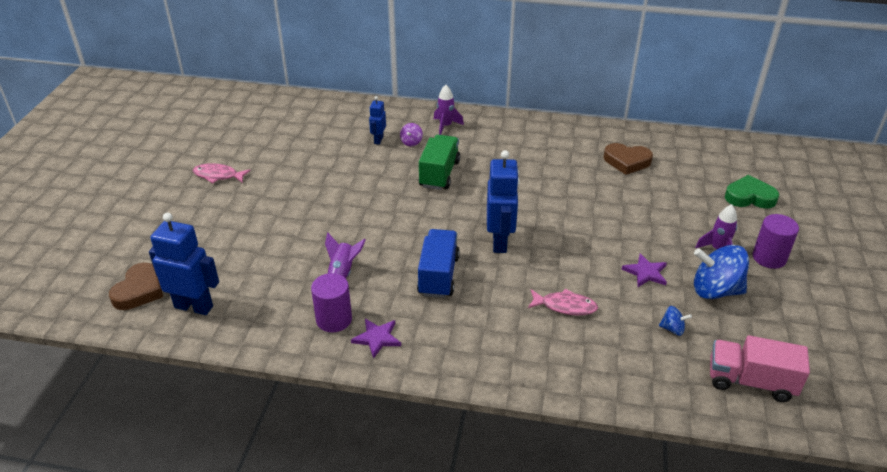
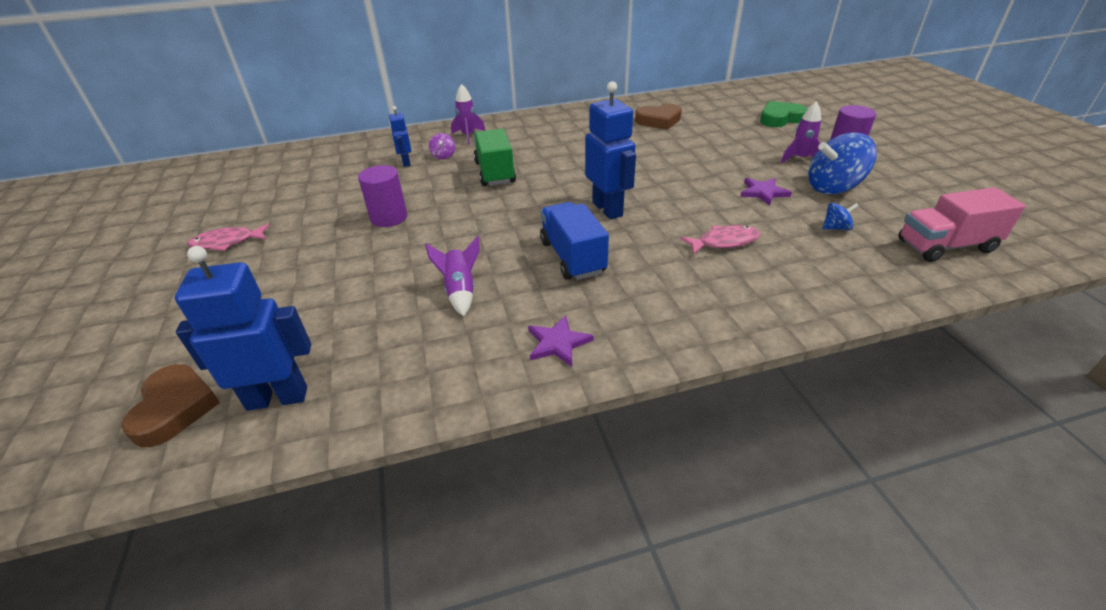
camera: 25 degrees left, 0 degrees up
(334, 319) = (488, 342): purple cylinder -> purple cylinder (389, 217)

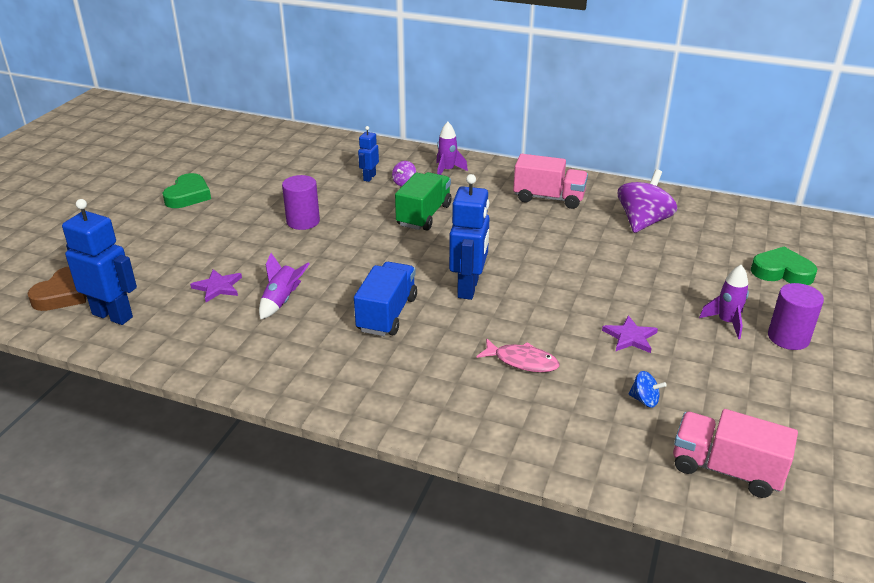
camera: 35 degrees right, 5 degrees down
(227, 242) = (188, 195): pink fish -> green heart
(558, 343) = (295, 369): purple star -> purple star (218, 287)
(574, 128) = (549, 198): none -> pink truck
(659, 121) = (643, 222): brown heart -> purple spinning top
(833, 187) = (710, 365): blue spinning top -> none

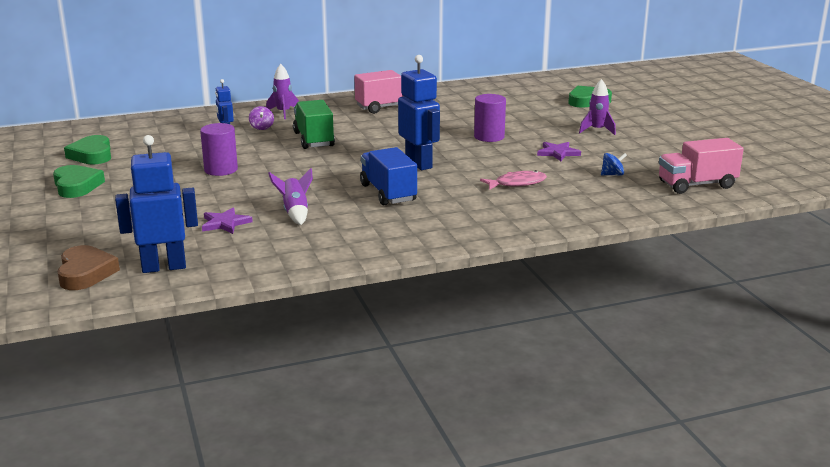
camera: 40 degrees left, 10 degrees down
(244, 165) = (92, 155): none -> green heart
(643, 222) = (471, 102): purple spinning top -> none
(788, 337) = (637, 126): purple cylinder -> purple cylinder (489, 137)

